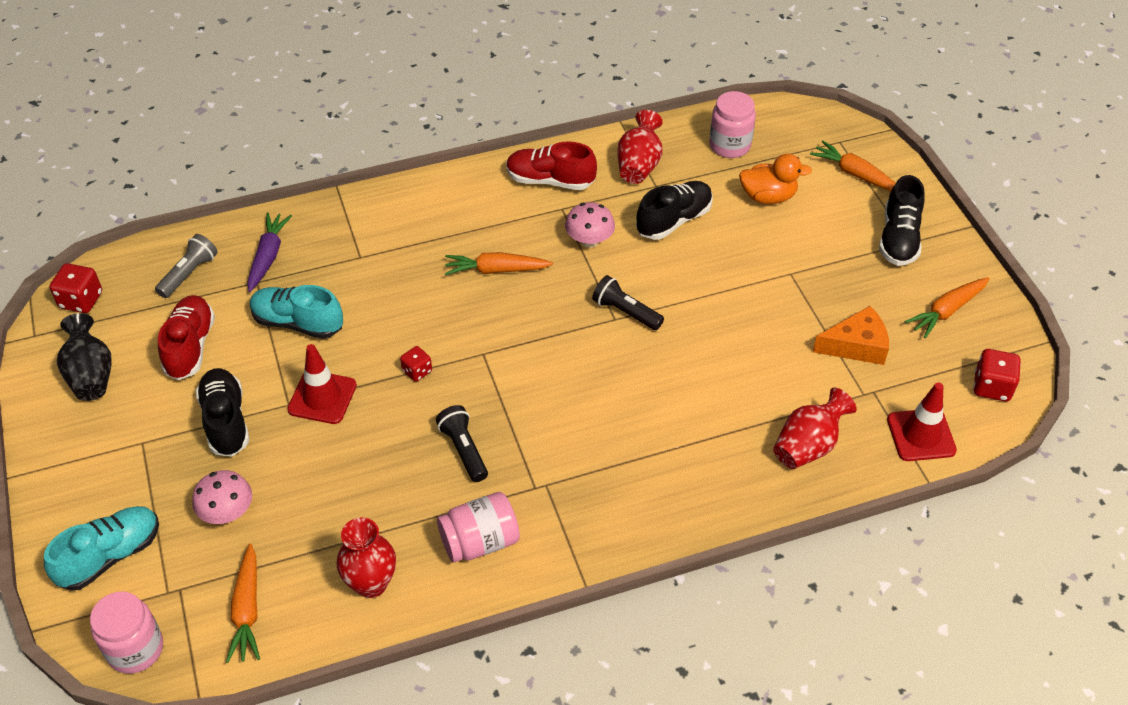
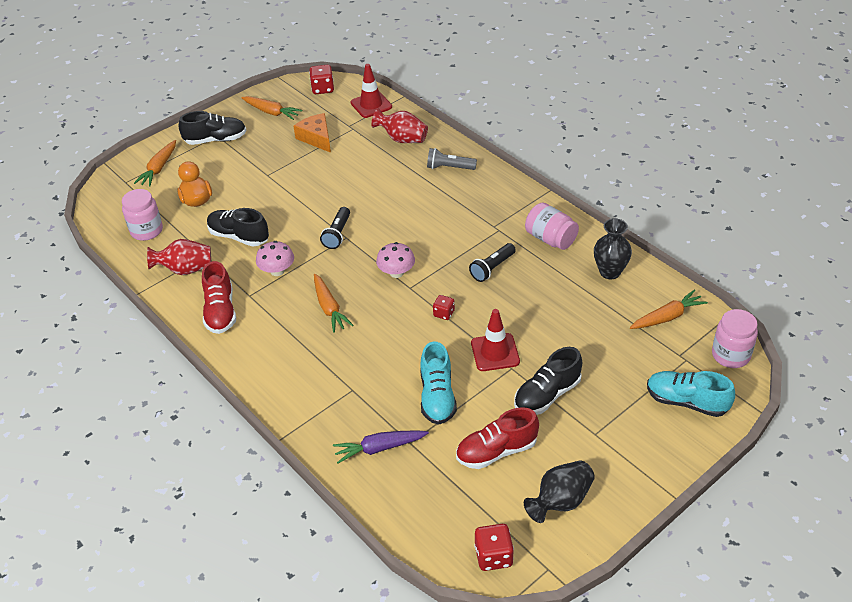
camera: 110 degrees left, 5 degrees down
(189, 274) = (424, 493): grey flashlight -> grey flashlight (449, 167)
(227, 512) = (613, 358): pink mushroom -> pink mushroom (396, 272)
(371, 583) = (610, 272): red vase -> black vase

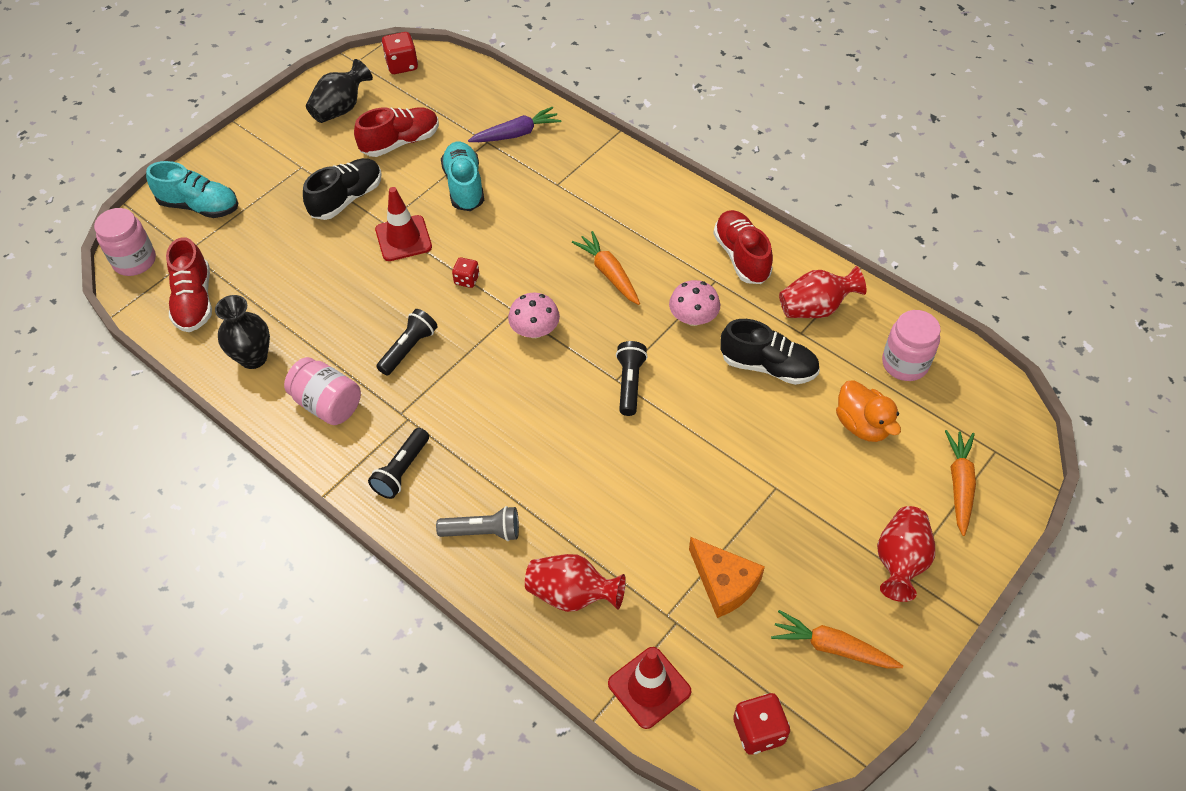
camera: 170 degrees right, 10 degrees up
(216, 140) = (900, 562): black shoe -> red vase
(498, 199) = (402, 470): none -> black flashlight
(667, 317) = (194, 301): orange carrot -> red shoe

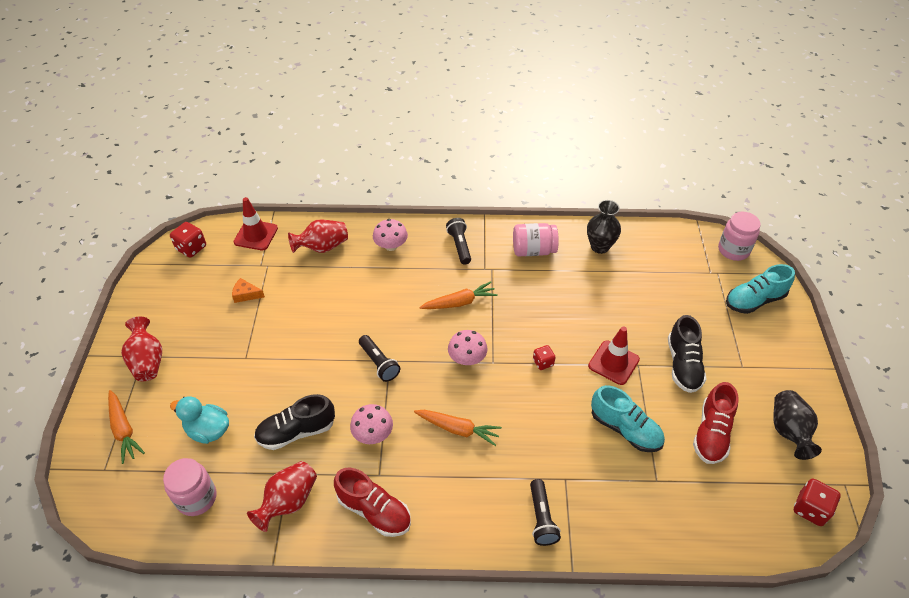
camera: 140 degrees right, 5 degrees down
(194, 301) = (671, 252): red shoe -> none
(409, 348) = (527, 301): black flashlight -> black flashlight (541, 518)
(483, 531) = (391, 246): grey flashlight -> pink mushroom
(516, 134) = (645, 505): purple carrot -> none
(724, 583) = (246, 294): orange cheese -> orange cheese, size x0.61
(832, 647) = (170, 299): orange carrot -> orange carrot (459, 302)
(862, 425) = (208, 430): orange duck -> turquoise duck

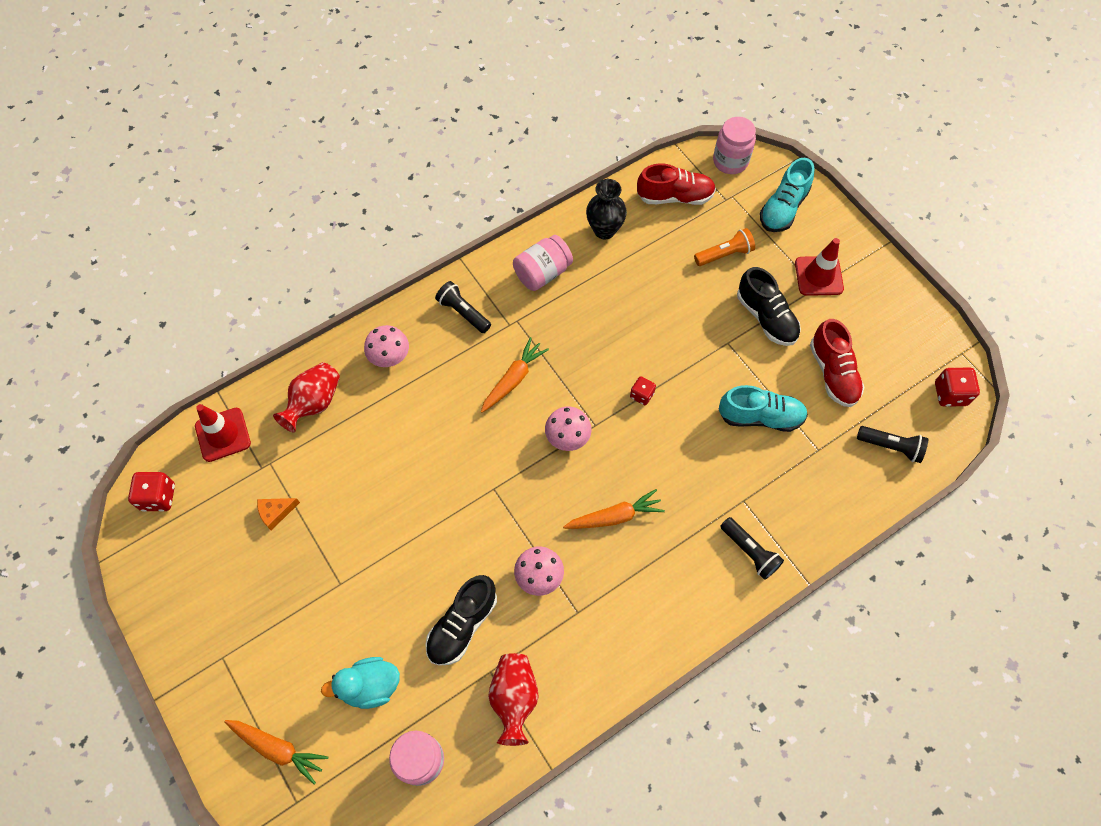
camera: 35 degrees left, 15 degrees up
(147, 361) = (233, 659): red vase -> none
(374, 511) = (601, 649): red shoe -> red shoe (675, 197)
(379, 363) = (485, 498): black flashlight -> black flashlight (891, 447)
(613, 362) = (705, 354): red traffic cone -> red traffic cone (818, 276)
(681, 306) = (724, 254): none -> orange flashlight
(788, 431) = (891, 330): black vase -> none

